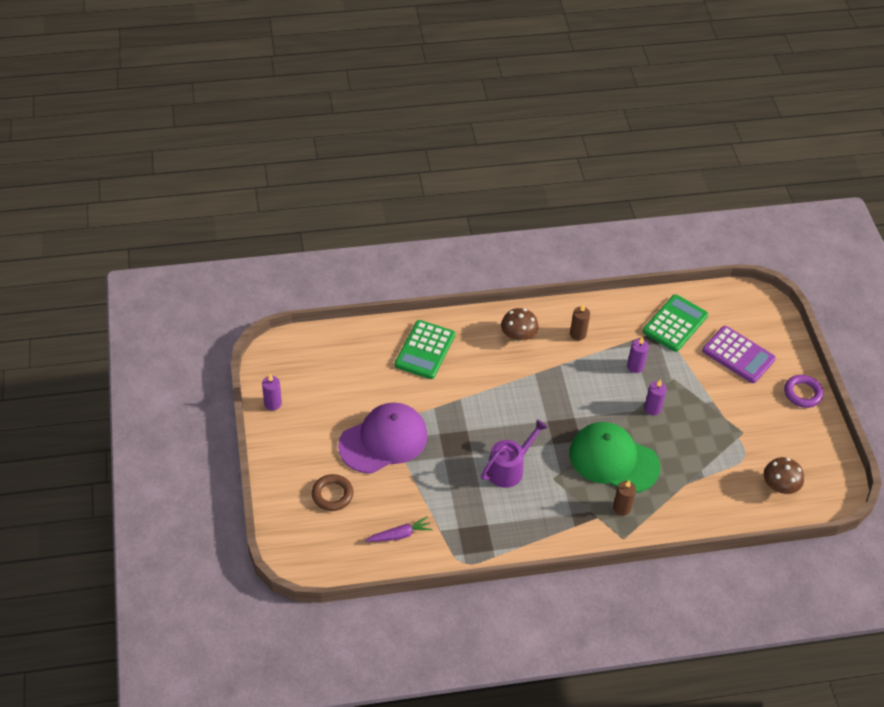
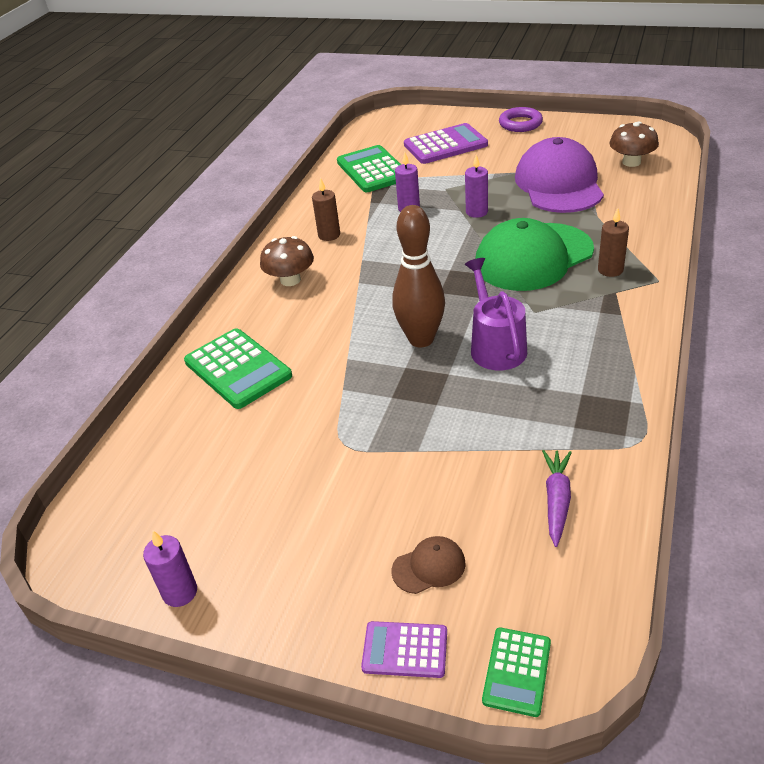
camera: 55 degrees left, 10 degrees down
(284, 502) = (405, 650): none -> purple calculator
(293, 548) = (516, 671): none -> green calculator
(332, 495) = (429, 567): brown ring -> brown cap
(383, 440) = (362, 463): purple cap -> purple cap (559, 184)
(496, 428) = (421, 339): none -> brown bowling pin

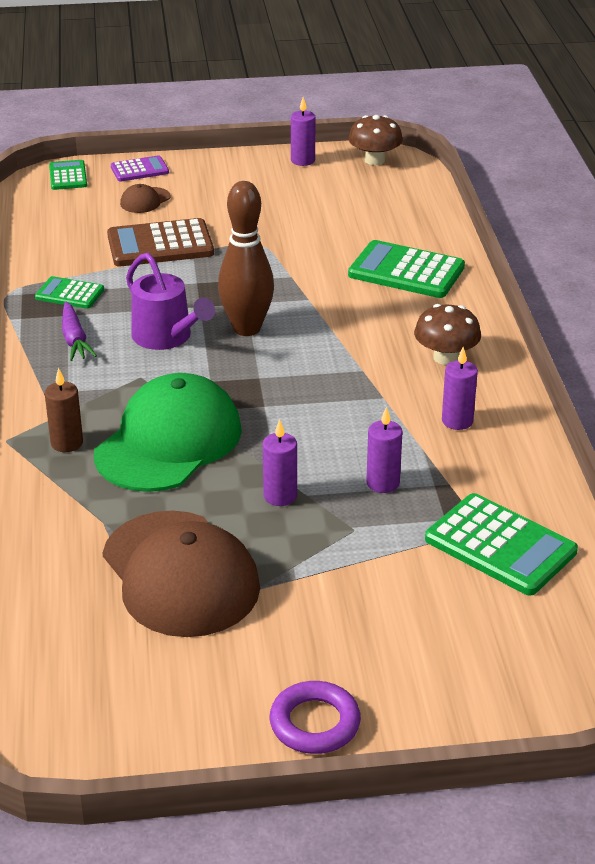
camera: 150 degrees right, 5 degrees down
(329, 235) = (457, 421): brown candle -> purple candle
(445, 145) = (421, 630): purple calculator -> none
(447, 472) = (160, 244): none -> brown calculator
(556, 500) = (67, 246): purple carrot -> purple carrot (75, 339)
(559, 184) = (180, 574): purple cap -> brown cap
(572, 422) = (69, 294): none -> green calculator
(631, 162) = (73, 649): brown mushroom -> brown mushroom (374, 160)

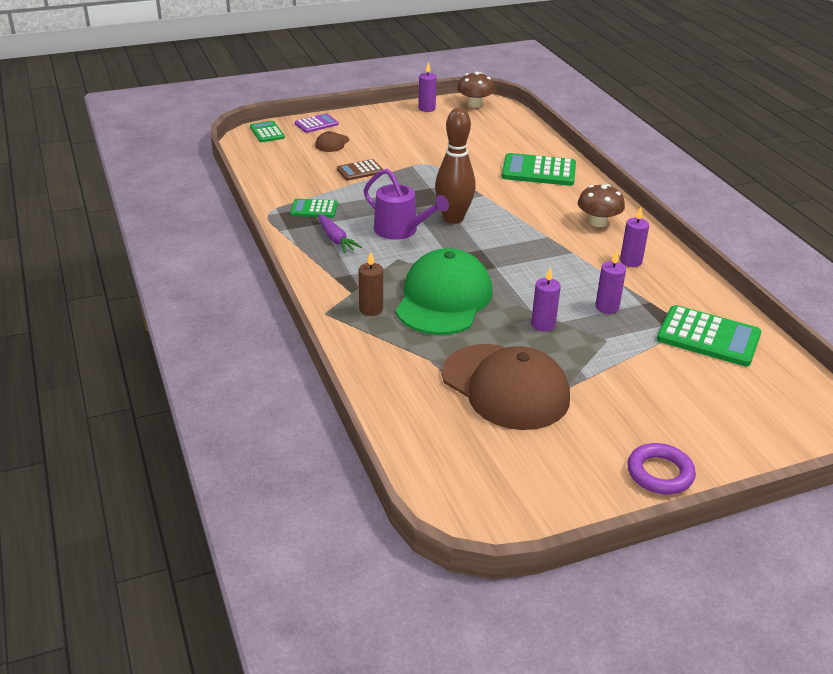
camera: 15 degrees left, 0 degrees up
(160, 244) = (360, 171): brown calculator -> brown calculator, size x0.57

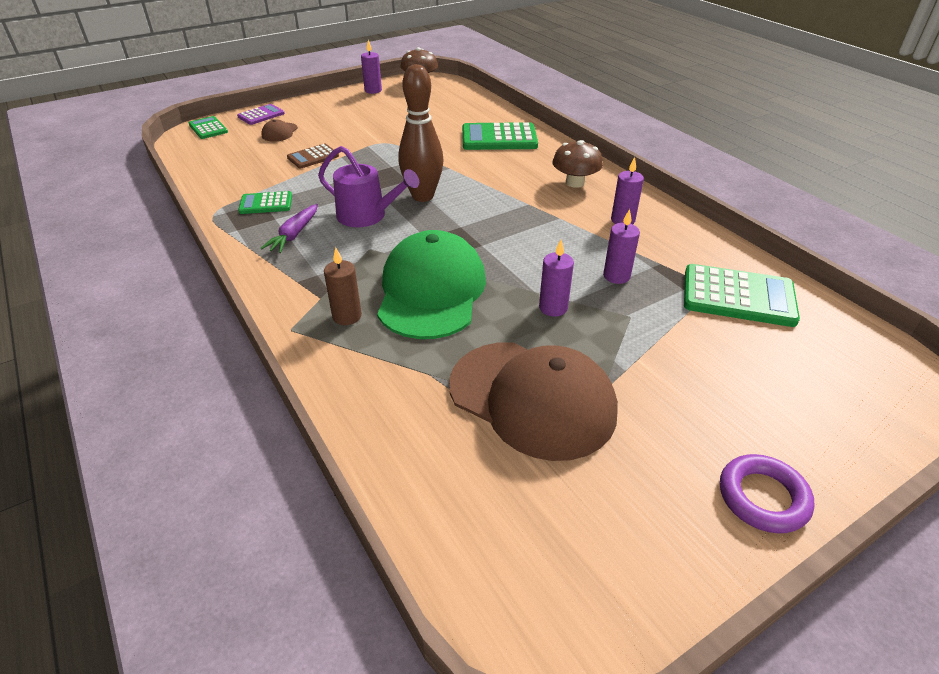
camera: 10 degrees left, 5 degrees up
(335, 239) = (294, 235): purple carrot -> purple carrot turned 60 degrees clockwise

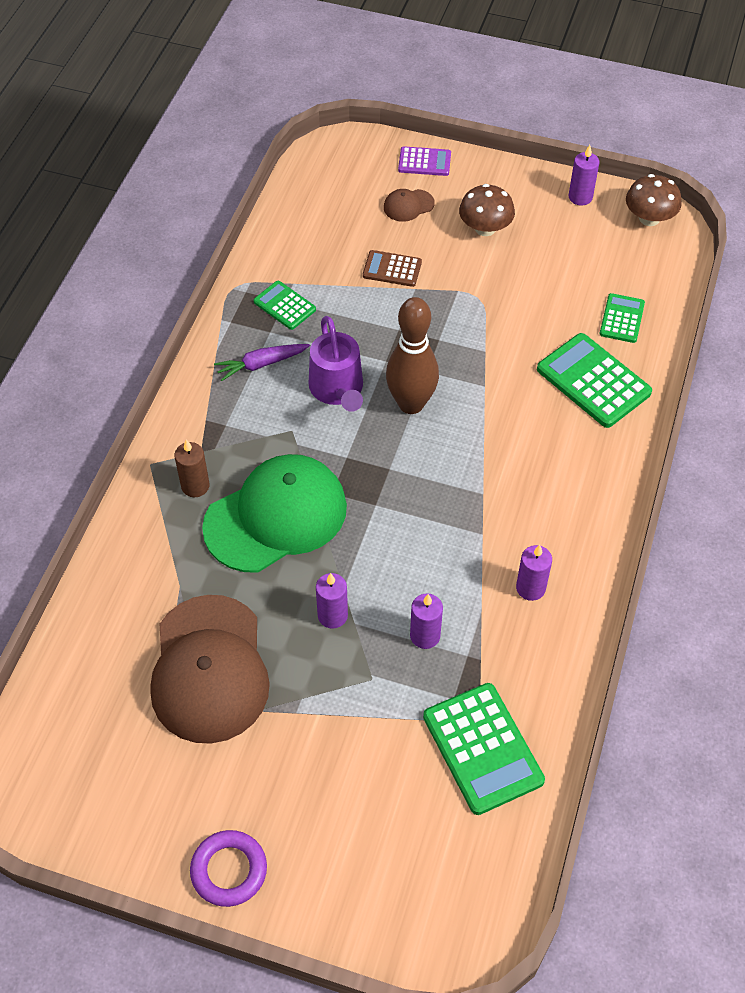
camera: 50 degrees right, 15 degrees up
(208, 128) = (357, 150): green calculator -> green calculator (622, 319)
(575, 183) = (566, 506): brown mushroom -> brown mushroom (485, 228)

